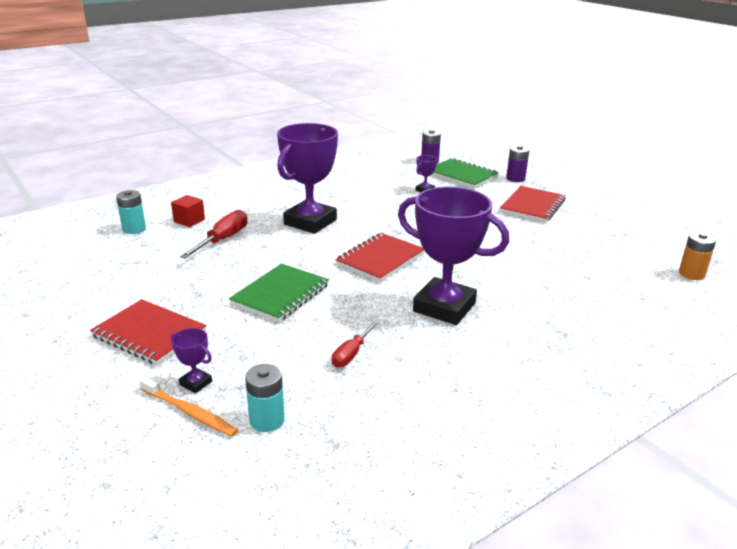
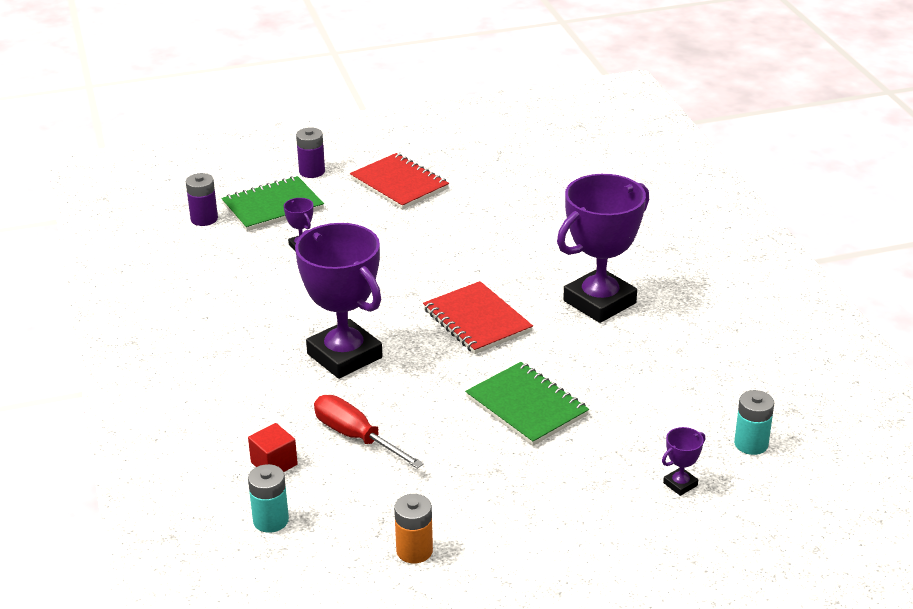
camera: 70 degrees left, 5 degrees up
(149, 334) = (574, 514): red notebook -> none
(190, 412) = (727, 491): orange toothbrush -> none
(352, 353) = (662, 376): red screwdriver -> none
(691, 274) = (598, 147): orange battery -> orange battery (414, 551)

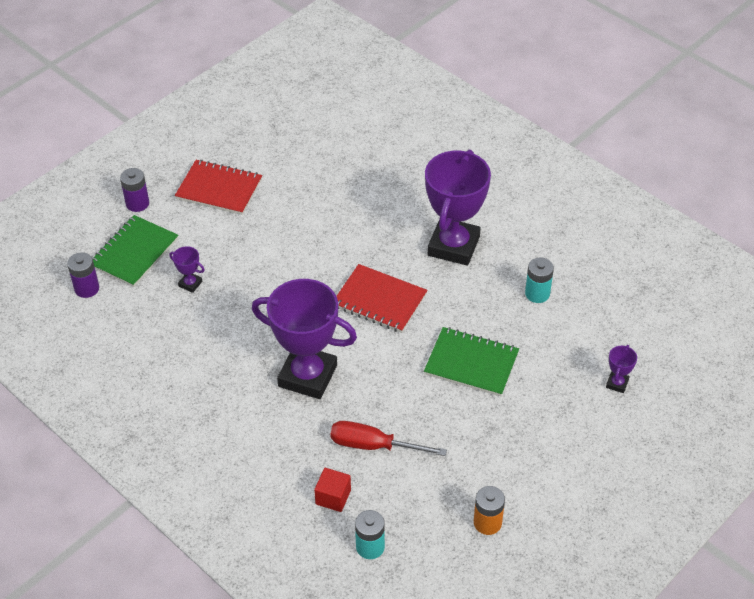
camera: 30 degrees left, 15 degrees up
(751, 444) = (638, 329): turquoise battery -> turquoise battery (537, 293)

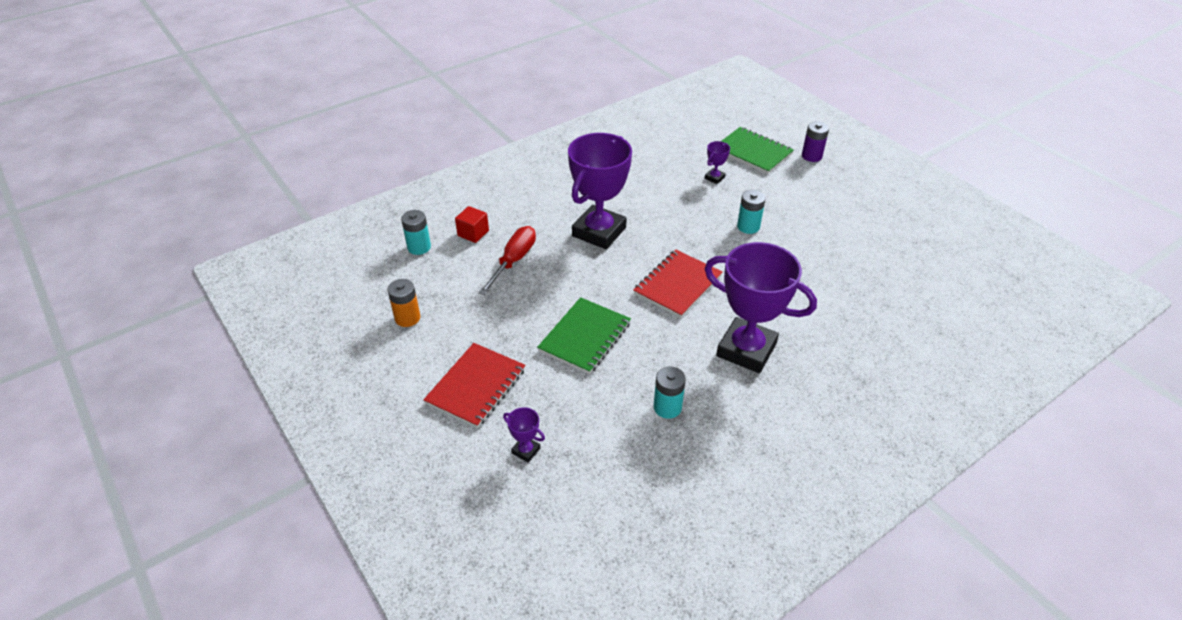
camera: 100 degrees right, 5 degrees down
(87, 288) = (716, 129): purple battery -> none
(219, 189) = (830, 200): red notebook -> red notebook (476, 386)
(275, 251) = (748, 226): none -> turquoise battery

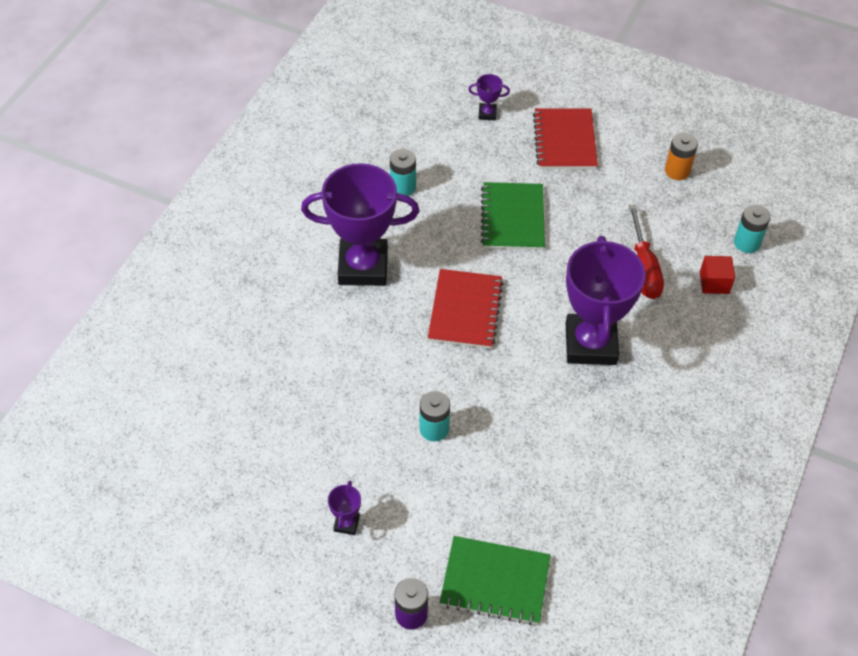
camera: 150 degrees right, 10 degrees up
(714, 178) = (517, 499): purple trophy -> purple trophy (346, 523)

